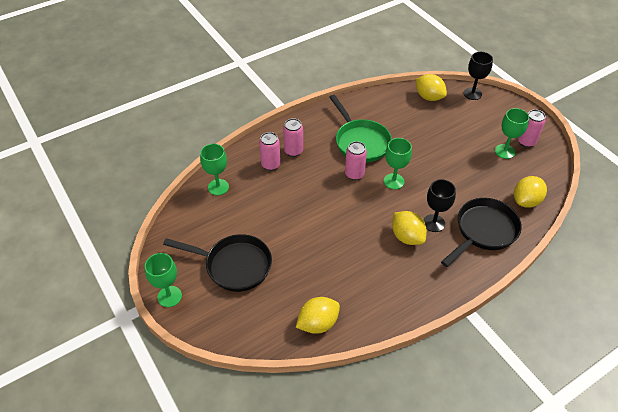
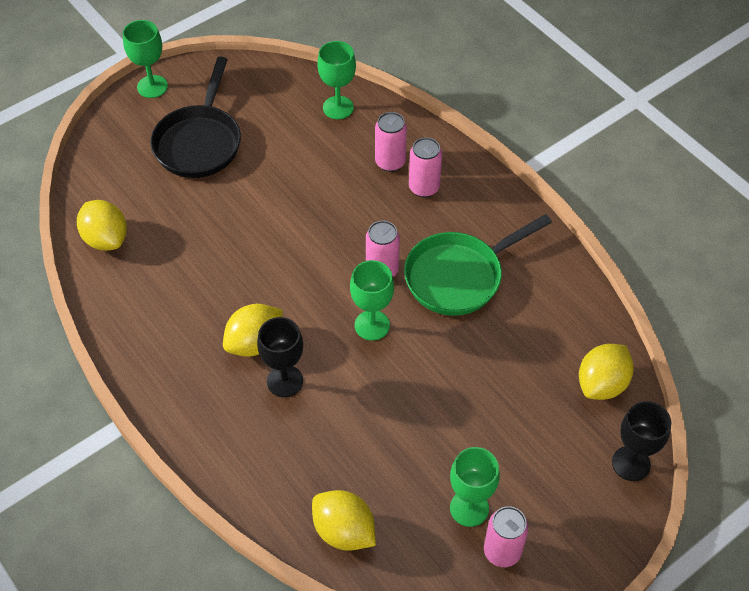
camera: 85 degrees right, 5 degrees up
(483, 231) = (271, 454): black pan -> none

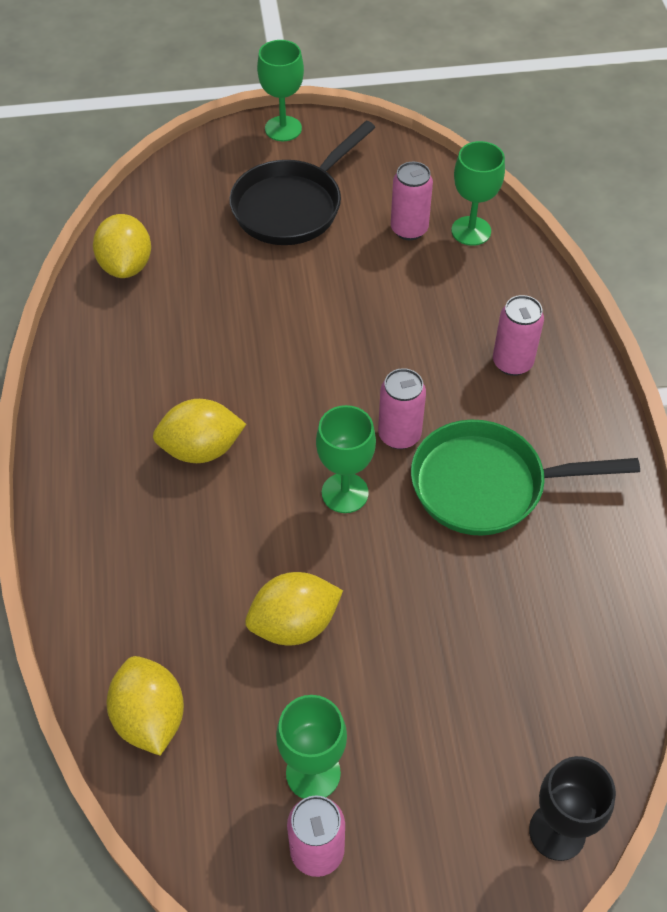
camera: 30 degrees right, 0 degrees up
(285, 381) = (204, 508): black goblet -> none
(390, 162) = (491, 316): pink can -> pink can (409, 229)
(602, 384) = (584, 707): yellow lemon -> yellow lemon (294, 624)

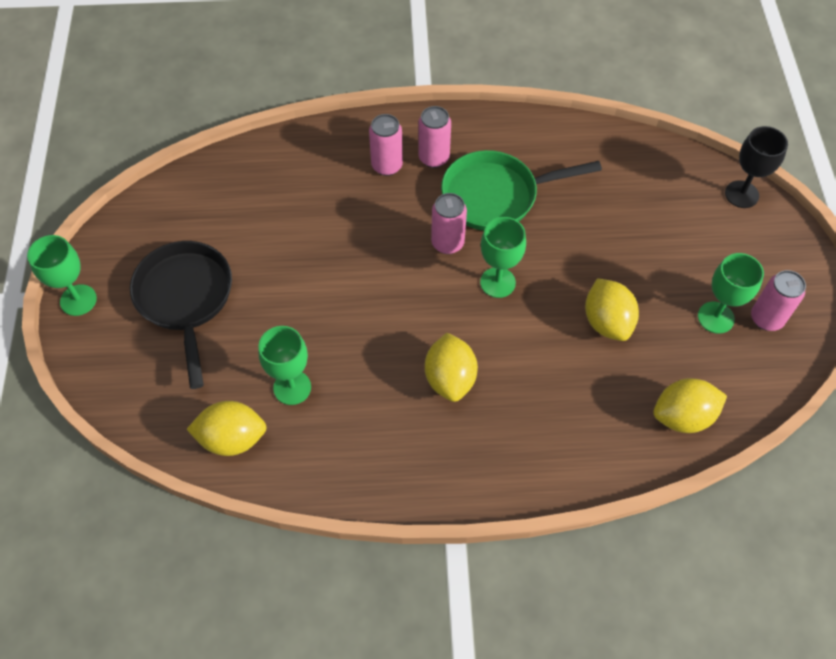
camera: 85 degrees left, 5 degrees up
(292, 206) = (185, 299): black pan -> black pan turned 150 degrees counterclockwise
(409, 229) = (234, 215): pink can -> pink can (434, 158)
(471, 231) = (245, 173): green goblet -> green goblet (292, 387)
(486, 485) = (496, 196): green pan -> green pan turned 75 degrees clockwise

